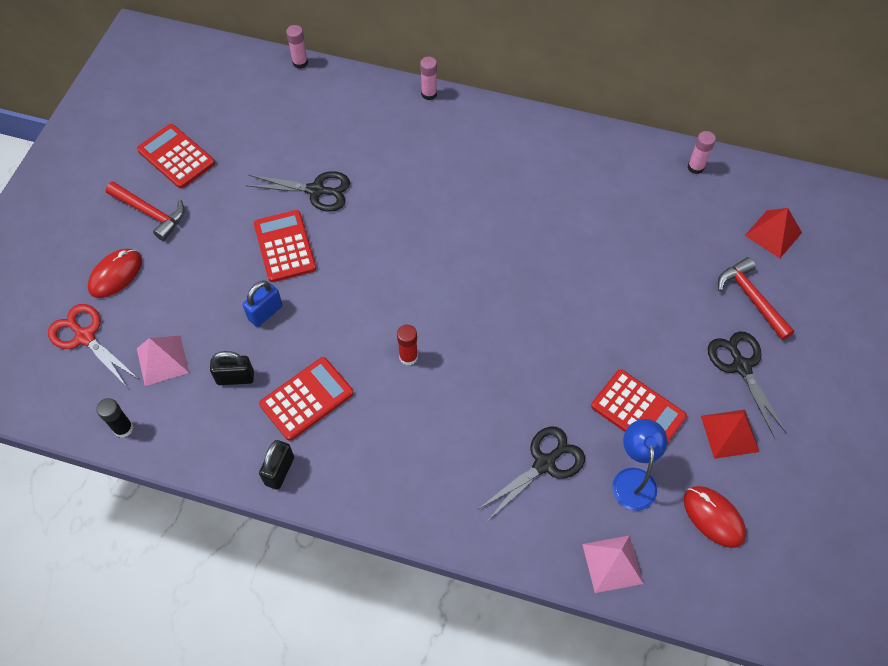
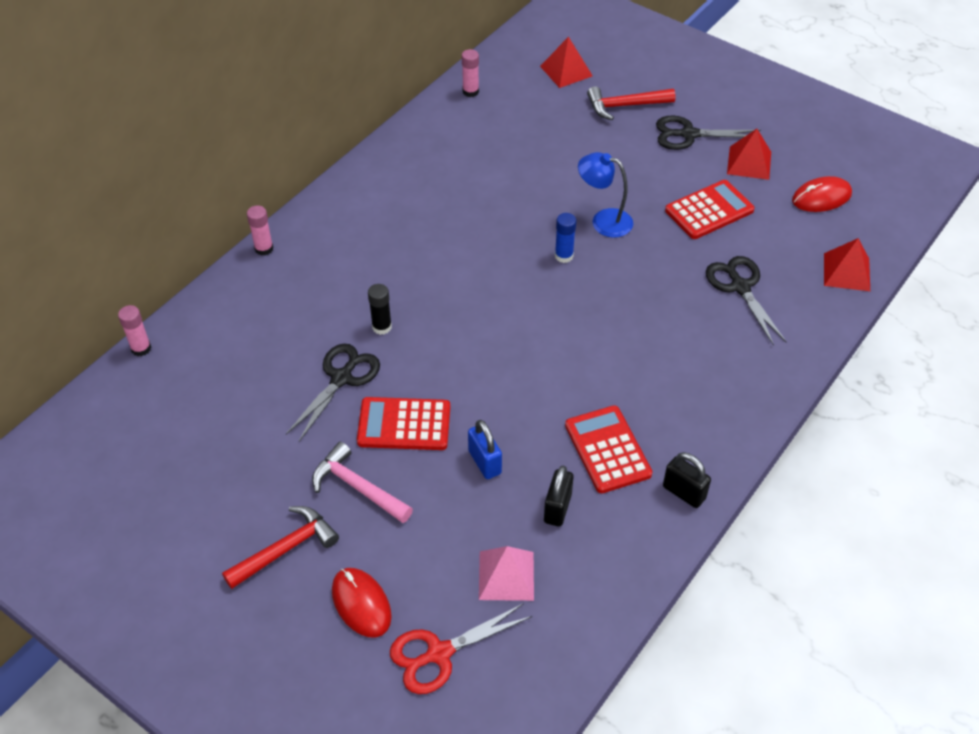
camera: 70 degrees left, 10 degrees down
(123, 428) = (582, 632): black glue stick -> black glue stick (382, 327)
(176, 157) = (212, 504): red calculator -> none
(216, 237) = (358, 487): none -> pink hammer
(408, 357) = (590, 354): red glue stick -> none
(517, 303) = (564, 256): none -> blue glue stick
(612, 563) = (846, 272): pink pyramid -> red pyramid
(633, 479) = (773, 234): blue lamp -> blue lamp (603, 221)

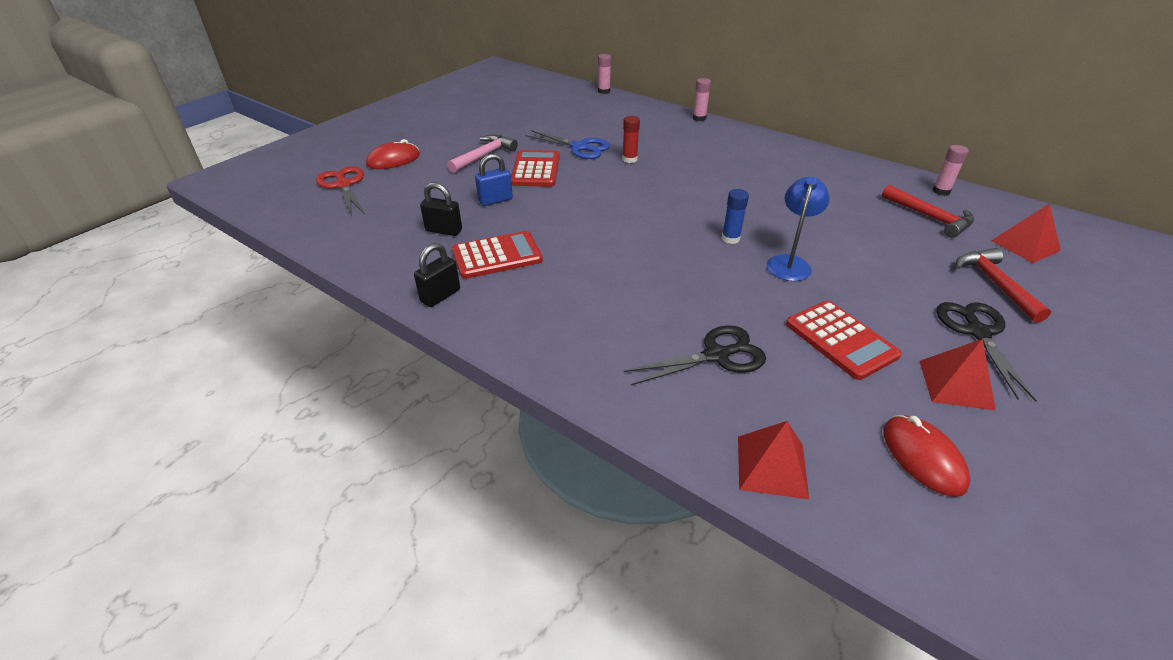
camera: 90 degrees right, 10 degrees down
(285, 549) = (443, 137): red hammer -> red hammer (929, 217)
(341, 378) = (579, 147): black scissors -> blue scissors
(382, 327) = (629, 159): black glue stick -> red glue stick
(506, 575) = (392, 209): pink pyramid -> none

